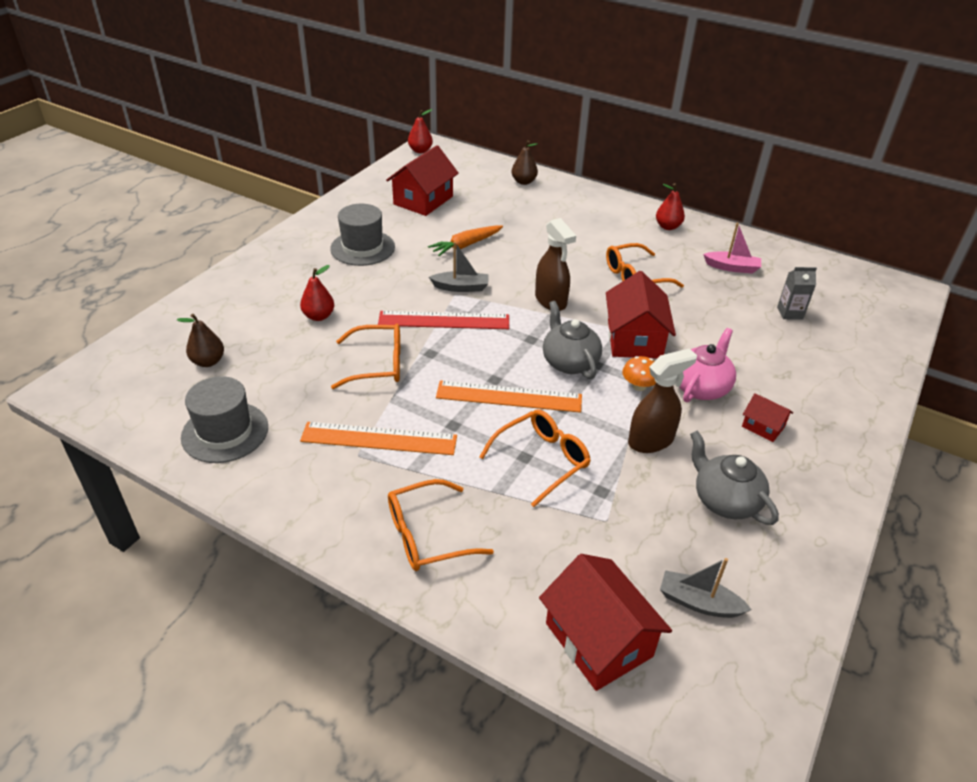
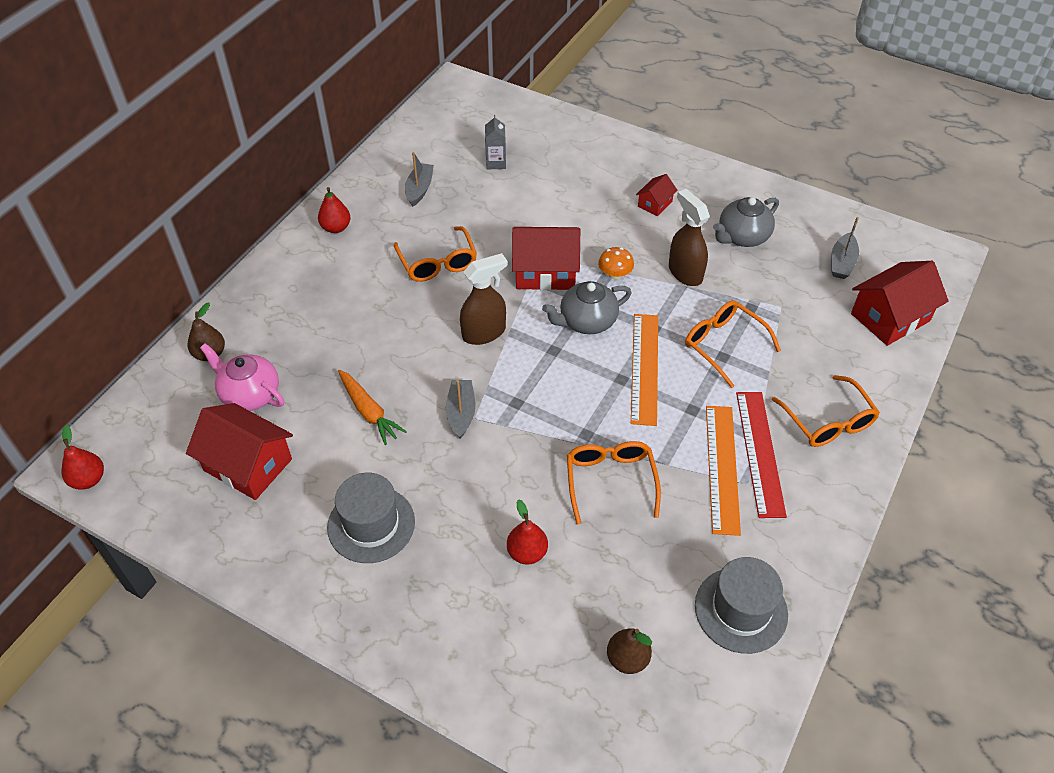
camera: 90 degrees left, 10 degrees up
(444, 320) = (526, 426): red ruler -> red ruler (760, 452)
(701, 387) = (611, 234): pink teapot -> pink teapot (250, 394)
(732, 267) = (419, 189): pink boat -> grey boat

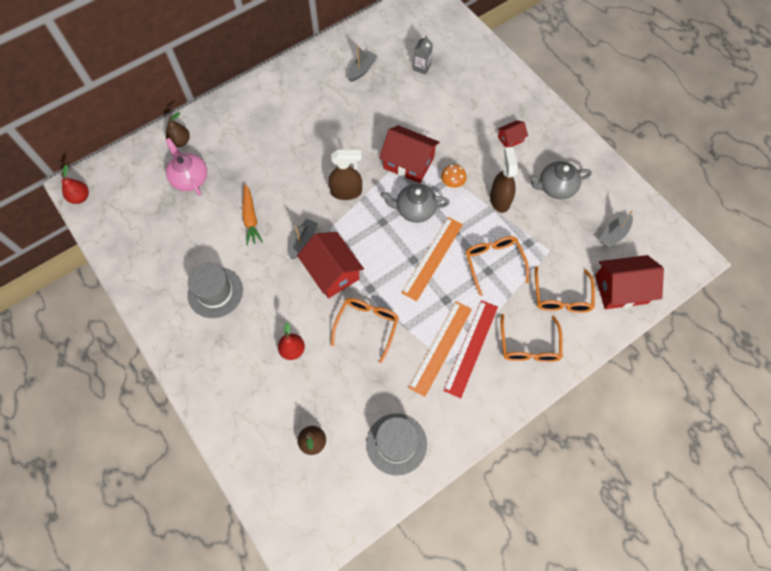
camera: 25 degrees right, 15 degrees up
(248, 464) = (167, 224): red house -> red house (332, 272)
(336, 228) = (295, 80): red pear -> none
(437, 263) = (344, 130): orange glasses -> orange glasses (561, 297)

